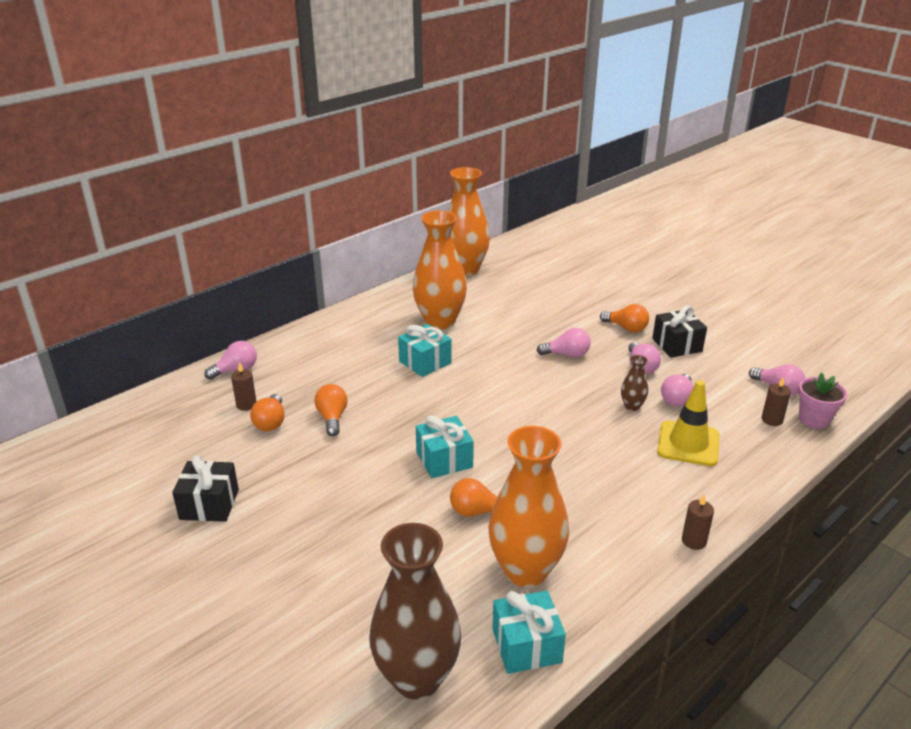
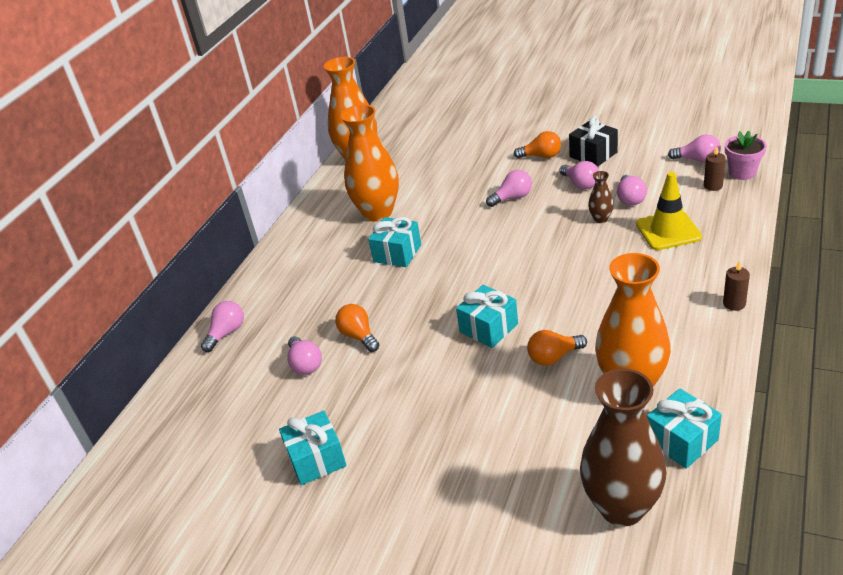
camera: 20 degrees left, 5 degrees up
(209, 504) = (316, 459): black gift -> turquoise gift
(246, 405) = (267, 359): brown candle -> none
(271, 422) = (305, 364): orange light bulb -> pink light bulb

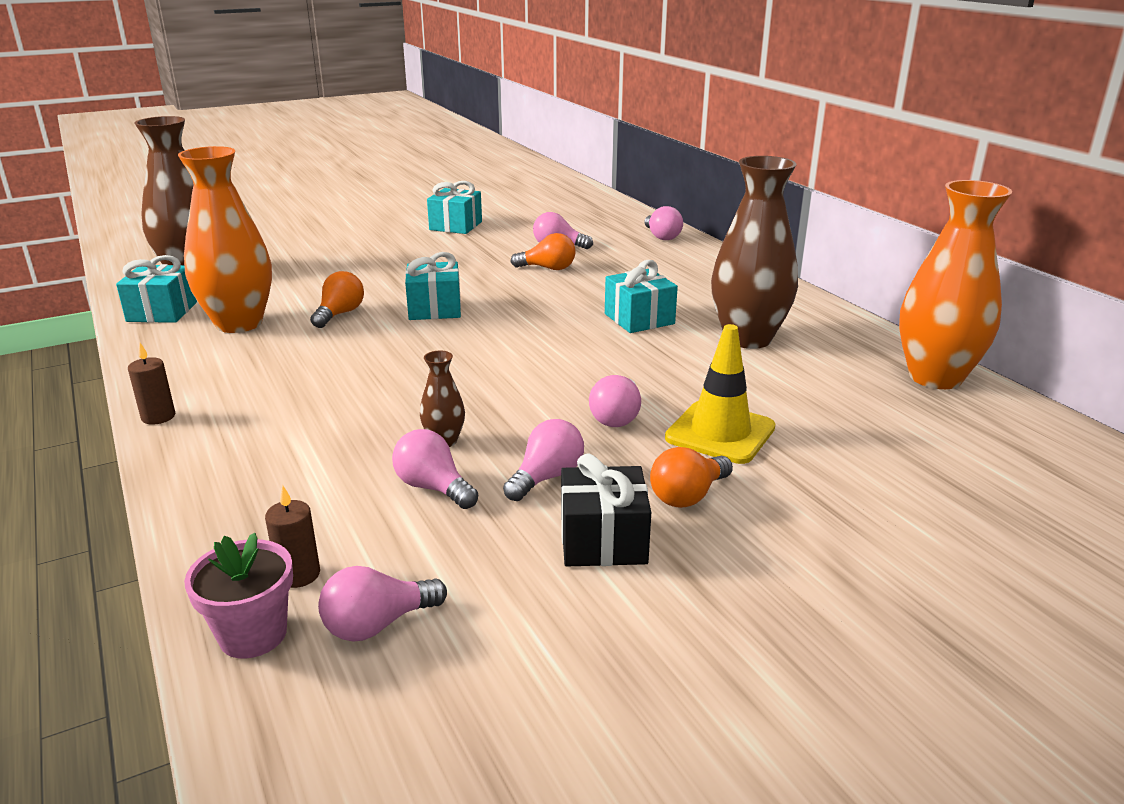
camera: 125 degrees right, 10 degrees down
(378, 213) = (748, 338): orange vase -> brown vase
(580, 184) = (546, 477): pink light bulb -> pink light bulb turned 120 degrees clockwise
(668, 231) = (321, 465): yellow traffic cone -> yellow traffic cone (720, 433)

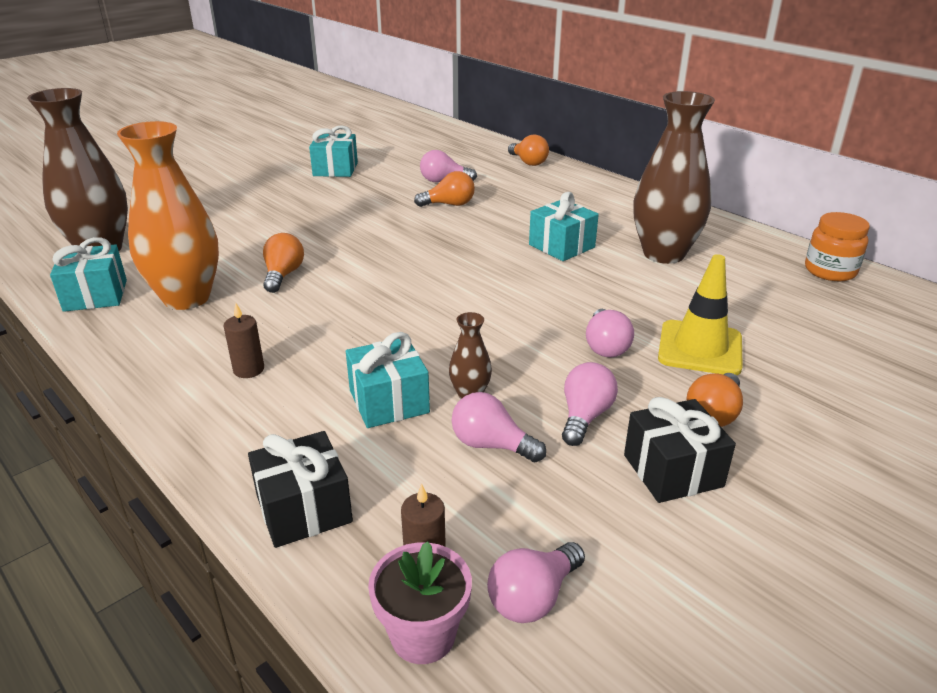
camera: 15 degrees left, 5 degrees up
(158, 417) = (169, 414): brown candle -> brown candle (249, 369)
(220, 512) = (304, 509): none -> black gift
(434, 309) = (371, 258): turquoise gift -> turquoise gift (389, 401)
(661, 236) = (528, 162): pink light bulb -> orange light bulb
(935, 377) = (830, 271): orange vase -> orange jar

